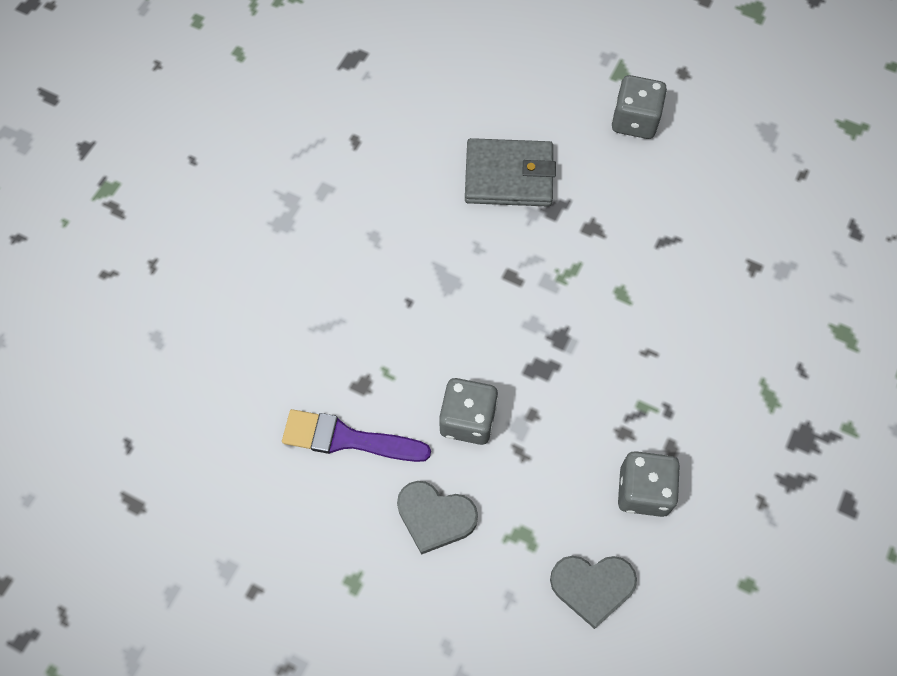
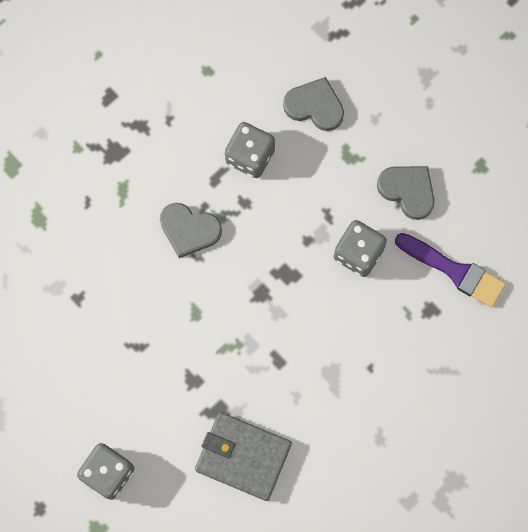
camera: 160 degrees left, 10 degrees up
(672, 379) = (189, 230): none -> grey heart

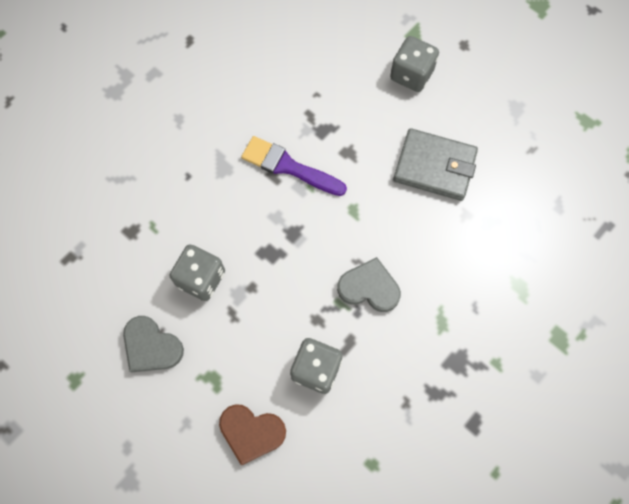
camera: 175 degrees right, 5 degrees down
(243, 457) = (297, 95): grey wallet -> grey wallet (434, 167)
(315, 106) = (251, 432): grey heart -> brown heart
(454, 271) = (106, 269): purple brush -> purple brush (288, 167)

